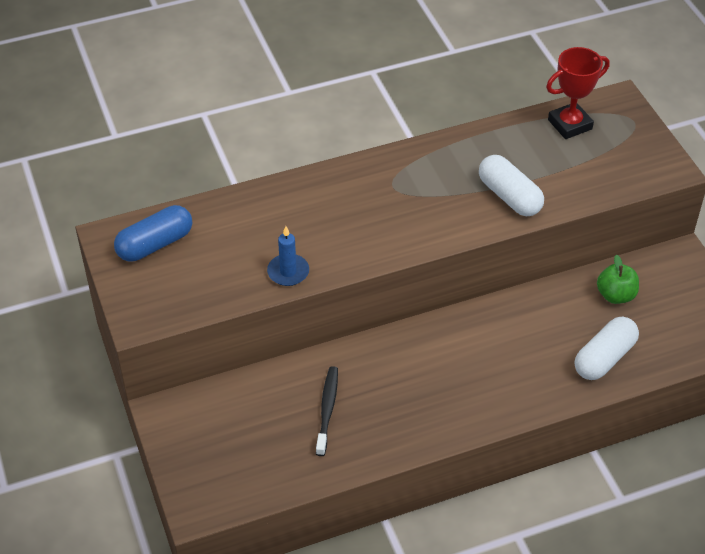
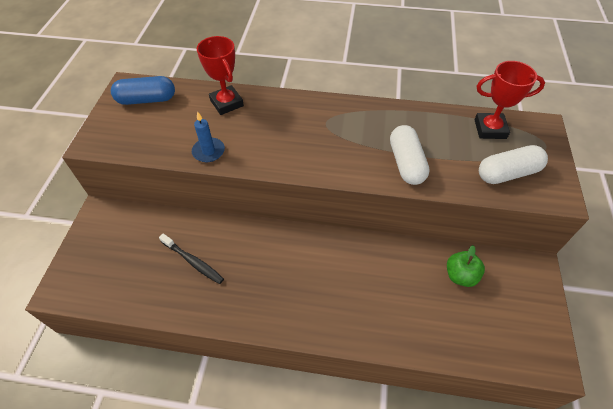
camera: 30 degrees right, 5 degrees up
(259, 209) = (226, 103): none -> red trophy
(327, 410) = (193, 261): black toothbrush -> black toothbrush turned 90 degrees clockwise
(604, 358) = (420, 324): white capsule -> white capsule (507, 173)

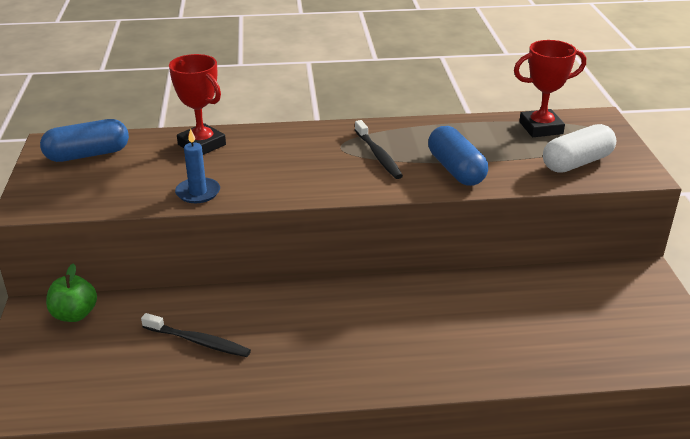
camera: 15 degrees left, 20 degrees down
(351, 137) = (378, 155): none -> black toothbrush
(406, 163) = (456, 170): white capsule -> blue capsule
(460, 275) = (559, 295): green apple -> green apple (75, 314)

